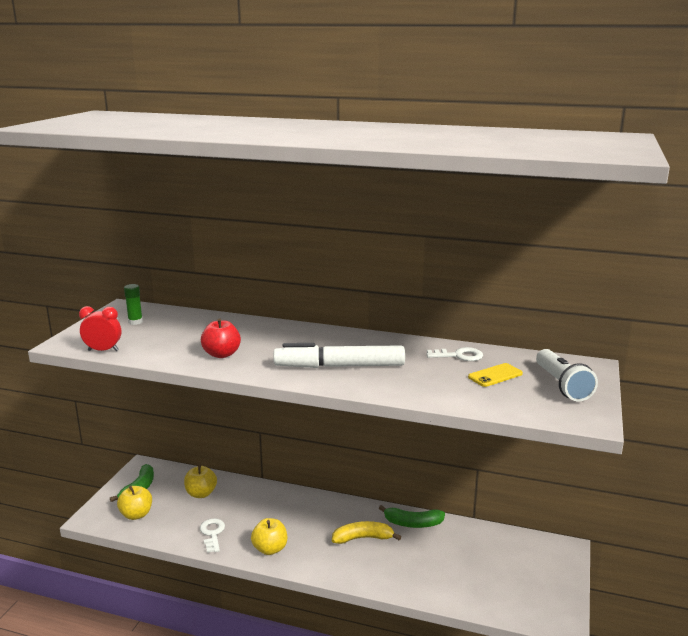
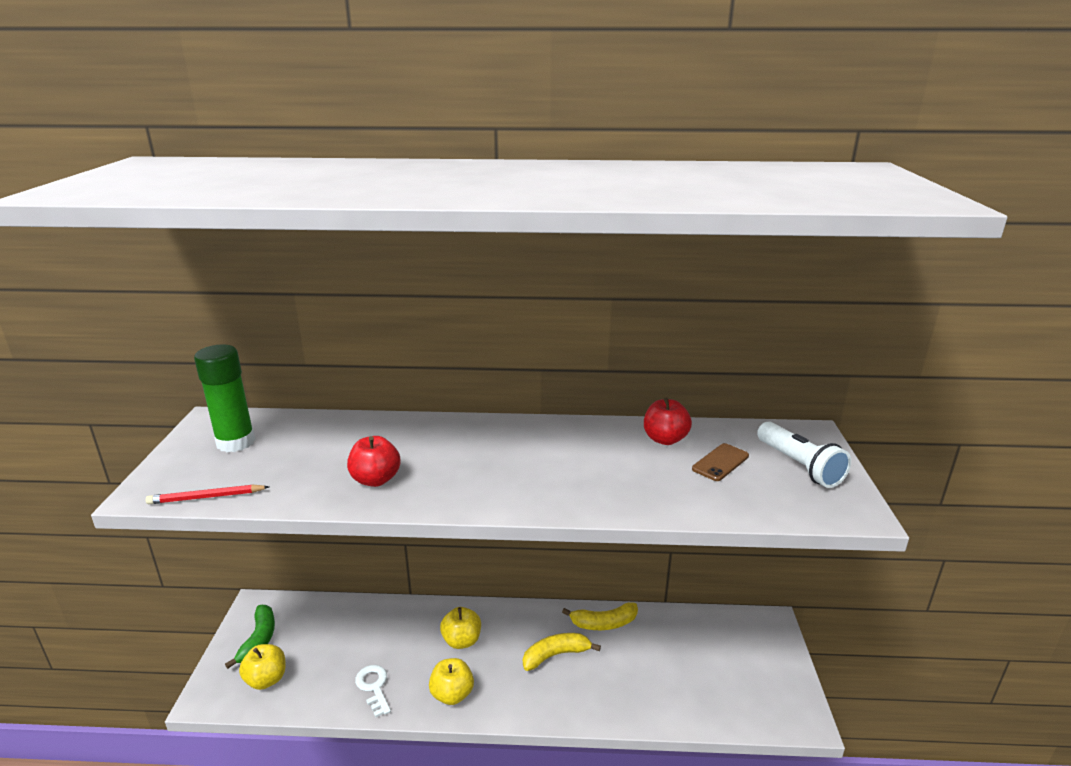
camera: 15 degrees left, 5 degrees up
(103, 350) = (206, 497): red clock -> red pencil
(135, 322) = (236, 442): green glue stick -> green glue stick, size x1.96
(201, 494) = (342, 631): yellow apple -> yellow apple (461, 641)
(339, 366) = (535, 476): white marker -> none
(413, 523) = (604, 623): green banana -> yellow banana
(459, 356) = (665, 439): white key -> red apple
(495, 375) = (720, 462): yellow phone -> brown phone

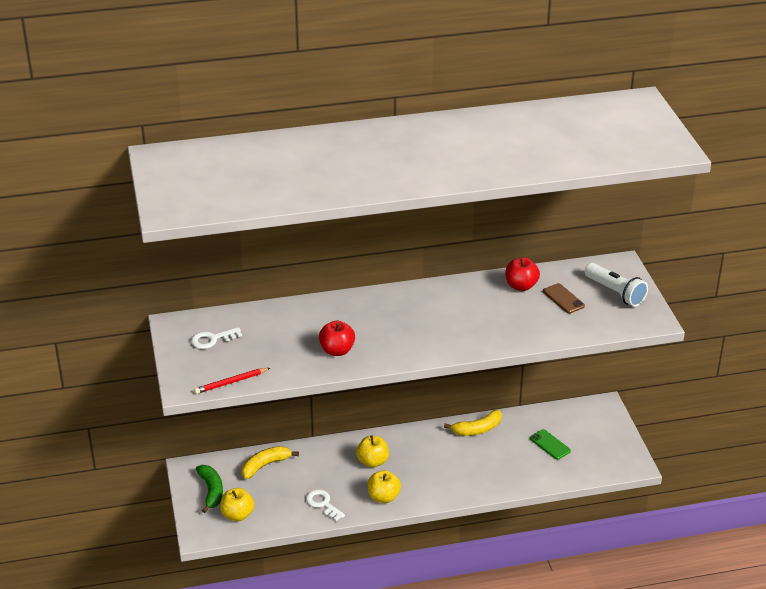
camera: 15 degrees left, 10 degrees up
(236, 442) = (212, 339): green glue stick -> white key
(556, 655) = (449, 458): yellow banana -> yellow banana (265, 465)
(691, 663) = (550, 444): none -> green phone
(720, 462) = (563, 299): brown phone -> brown phone turned 60 degrees counterclockwise

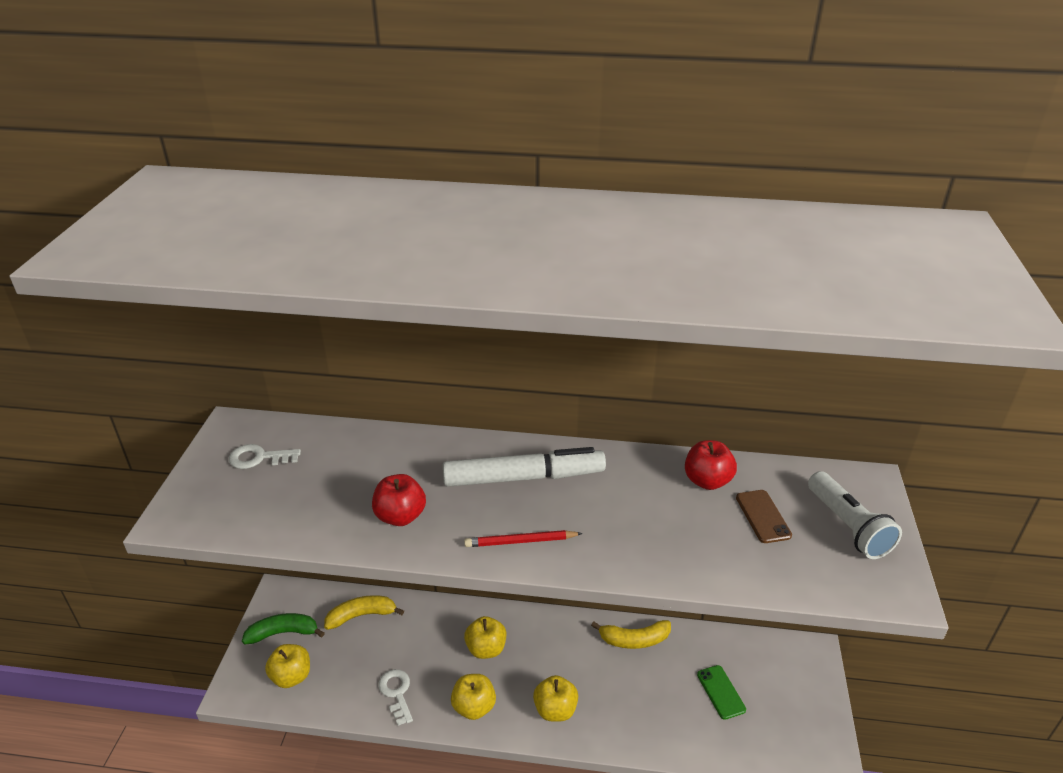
camera: 20 degrees right, 0 degrees up
(211, 491) = (283, 633): green banana -> green banana turned 105 degrees counterclockwise
(231, 382) = (232, 528): red pencil -> red pencil (520, 541)
(402, 310) = (523, 477): none -> white marker
(441, 484) = (555, 710): none -> yellow apple

